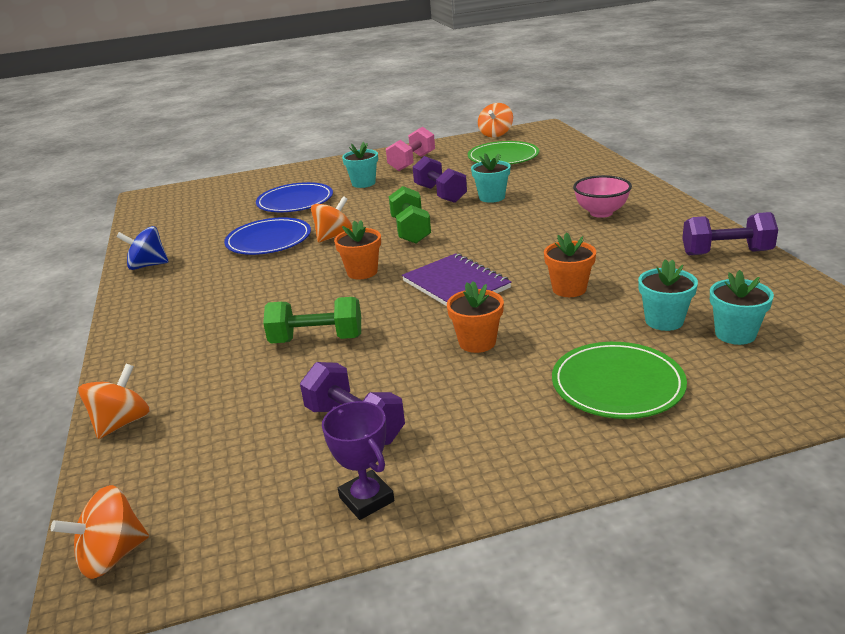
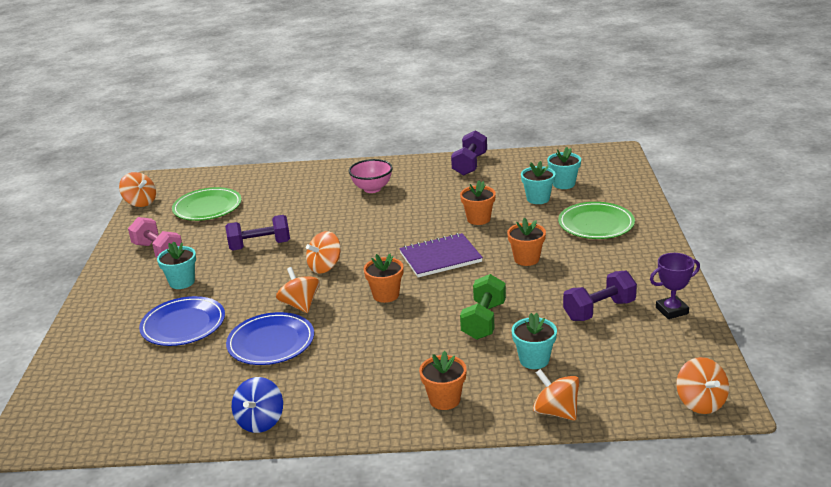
camera: 75 degrees left, 0 degrees up
(161, 345) = (444, 400): none -> orange flower pot
(410, 230) = (325, 267): green dumbbell -> orange spinning top
(492, 197) = (295, 224): turquoise flower pot -> turquoise flower pot (534, 360)

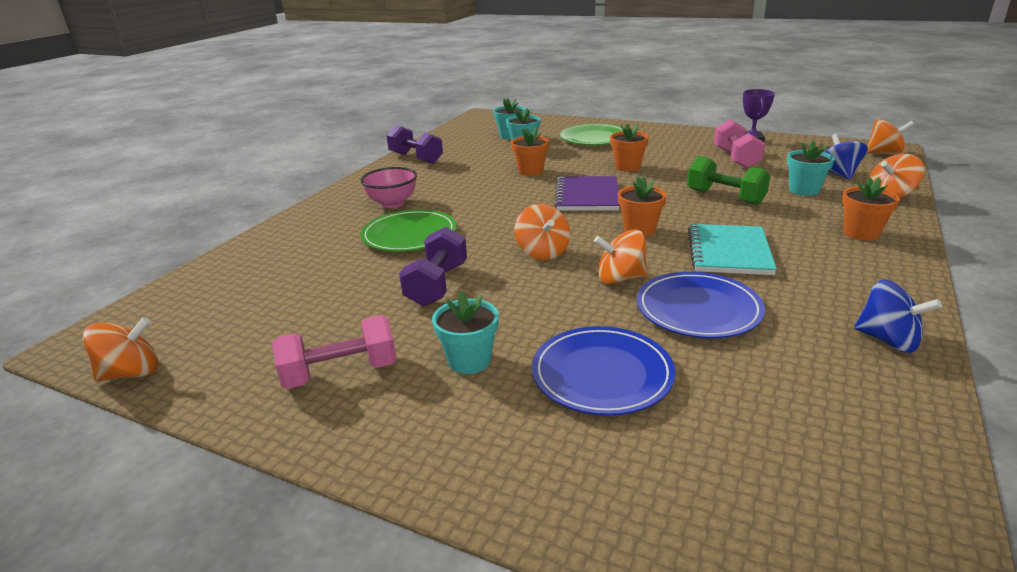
camera: 65 degrees left, 0 degrees up
(207, 207) = (261, 311): green plate -> green plate (409, 235)
(368, 340) = (729, 252): none -> turquoise notebook
(599, 310) = (736, 159): purple dumbbell -> pink dumbbell
(599, 375) = (837, 174): none -> blue spinning top

